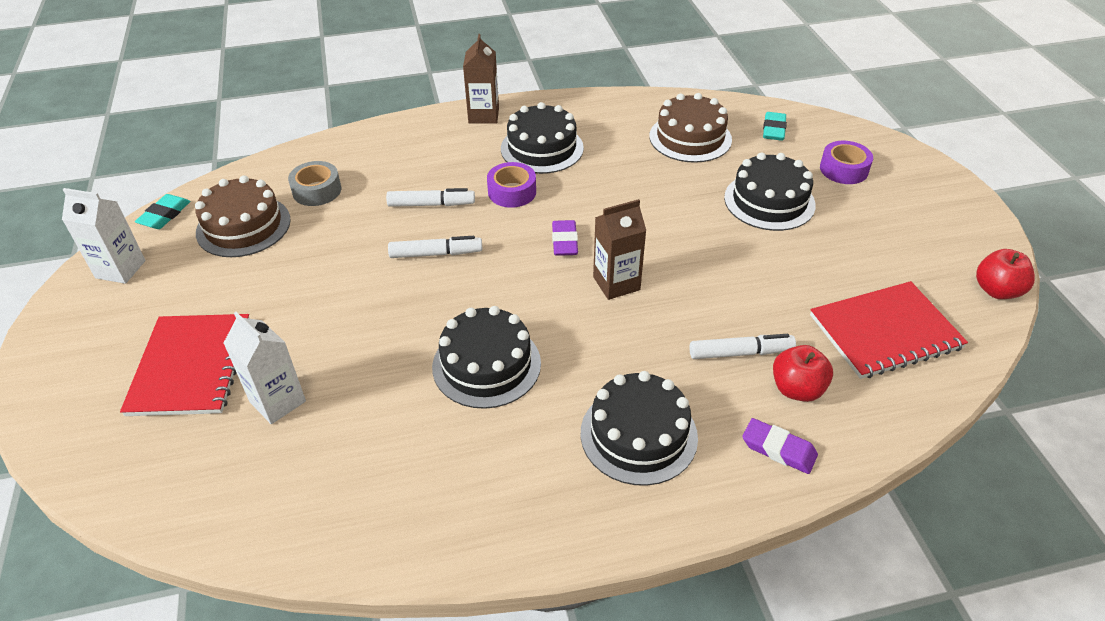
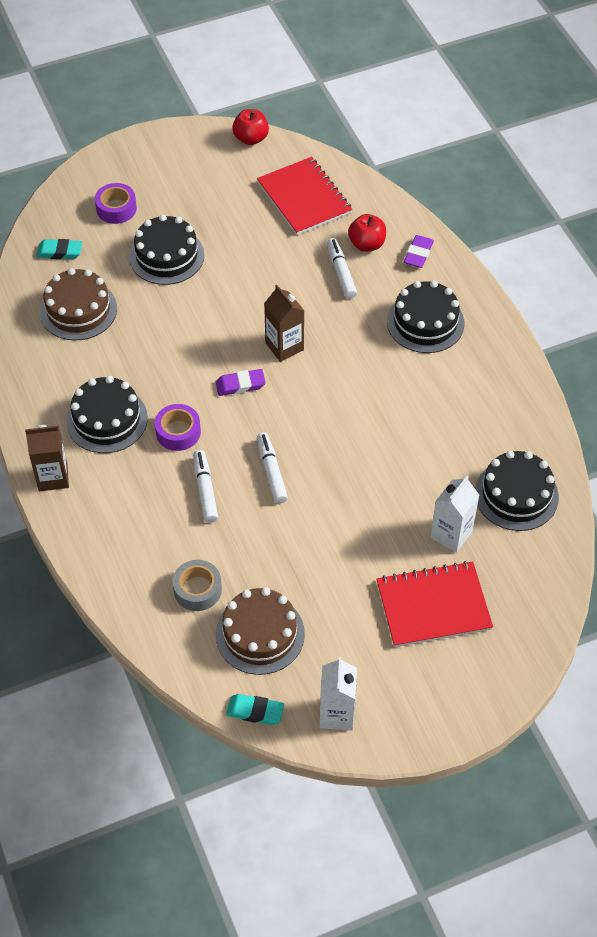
camera: 100 degrees left, 10 degrees up
(486, 365) = (386, 414): black cake -> black cake (516, 495)

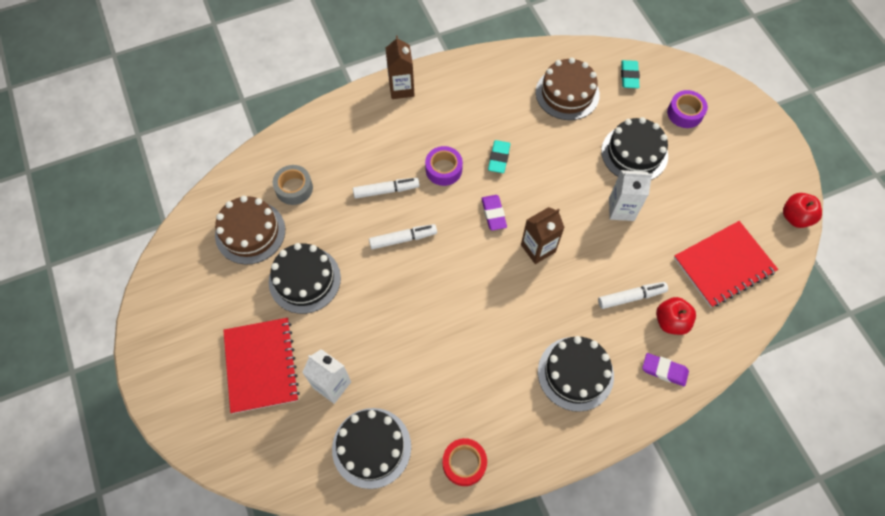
camera: 90 degrees right, 10 degrees up
(107, 419) = (456, 119): black cake -> black cake (304, 279)
(255, 711) = (185, 230): turquoise eraser -> turquoise eraser (498, 158)
(337, 714) = (173, 287): white carton -> white carton (621, 209)
(524, 415) = (464, 463): none -> red tape

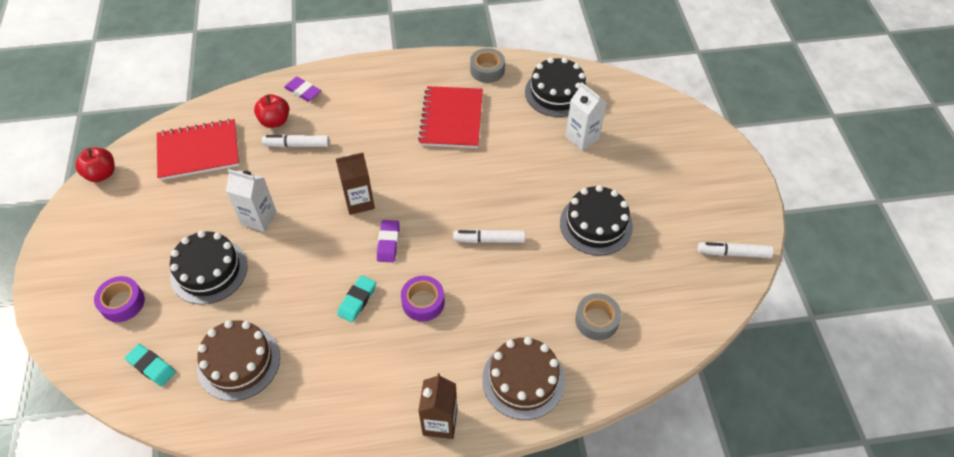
camera: 165 degrees left, 10 degrees down
(250, 232) = (649, 283): brown cake -> brown cake (523, 380)
(261, 365) = (643, 164): red notebook -> red notebook (452, 119)
(386, 190) = (494, 293): white marker -> white marker (733, 253)
(464, 463) = (487, 70): red tape -> grey tape
(575, 373) = (375, 104): black cake -> none
(629, 76) = (151, 366): turquoise eraser -> turquoise eraser turned 75 degrees counterclockwise

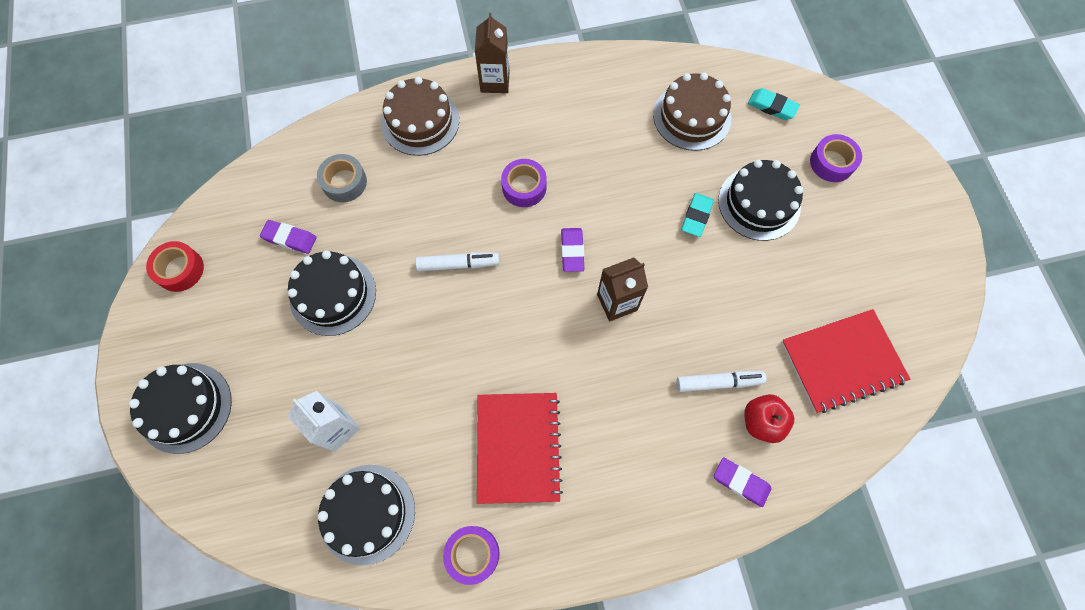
camera: 175 degrees right, 15 degrees up
(102, 174) = (945, 316): red apple -> none
(259, 218) = (729, 270): white carton -> none
(357, 300) = (592, 184): turquoise eraser -> turquoise eraser (696, 216)
(487, 70) = (472, 554): grey tape -> purple tape
(641, 272) = (290, 238): none -> purple eraser
(698, 157) = (185, 407): none -> black cake
(733, 253) = (180, 270): white marker -> red tape

